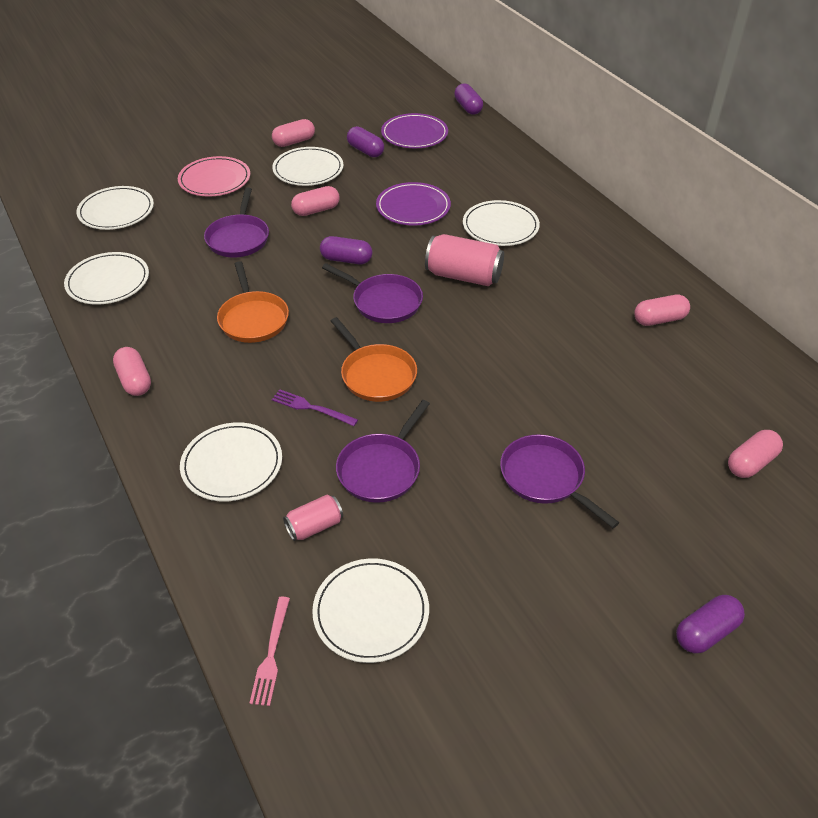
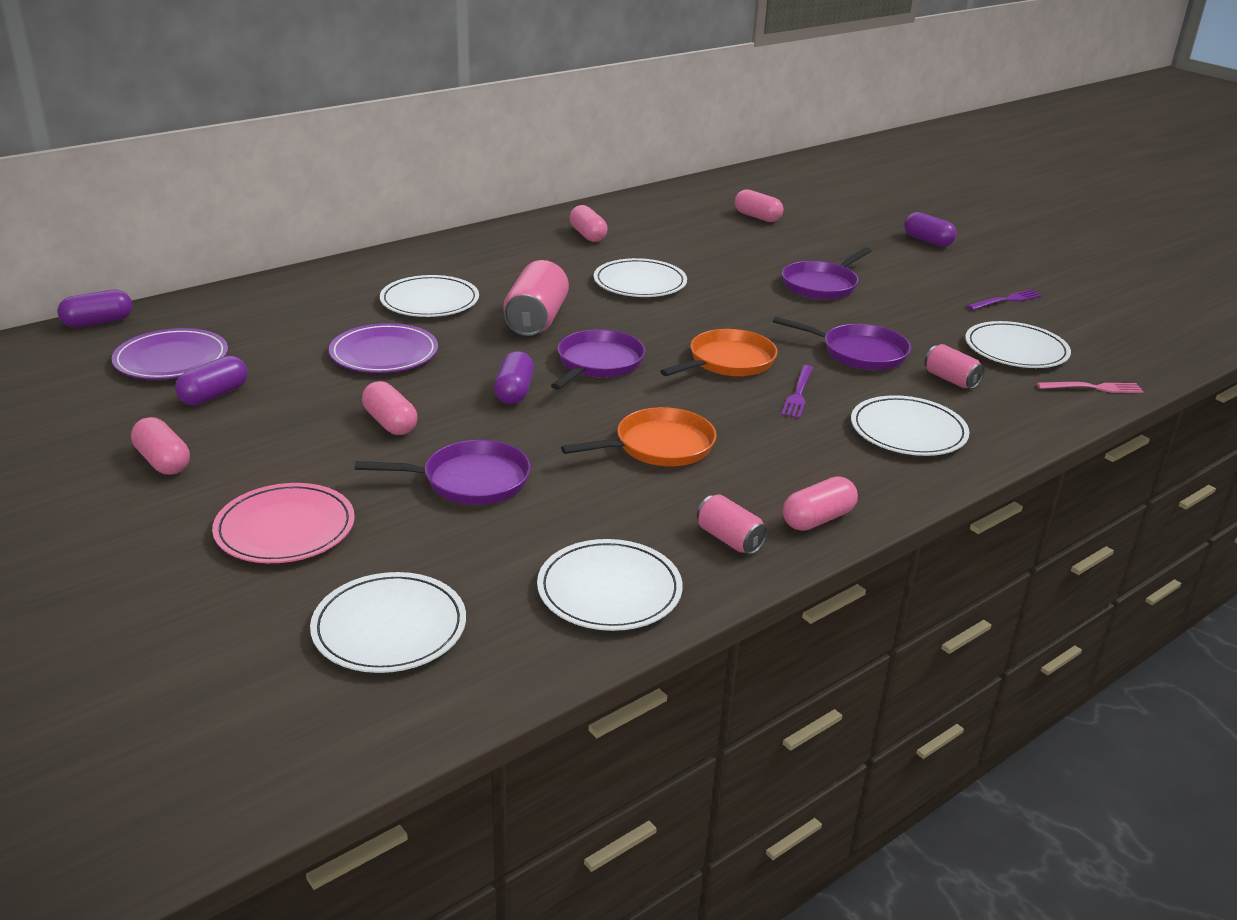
camera: 100 degrees left, 15 degrees down
(132, 335) = (729, 539): none -> pink can
(308, 170) = (265, 439): white plate -> white plate (640, 283)
(507, 657) = (1006, 300): none -> purple fork

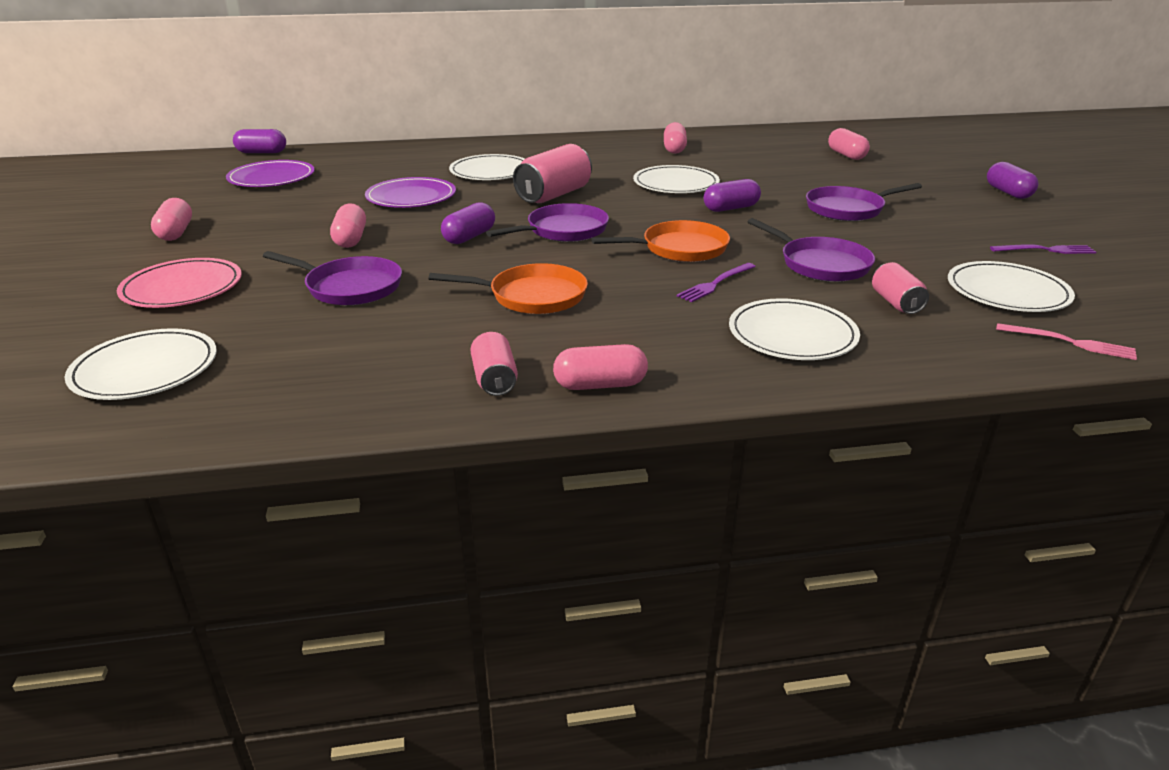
camera: 30 degrees right, 0 degrees up
(214, 395) = (265, 202): purple capsule -> purple capsule (731, 208)
(609, 590) = (338, 390): white plate -> none

